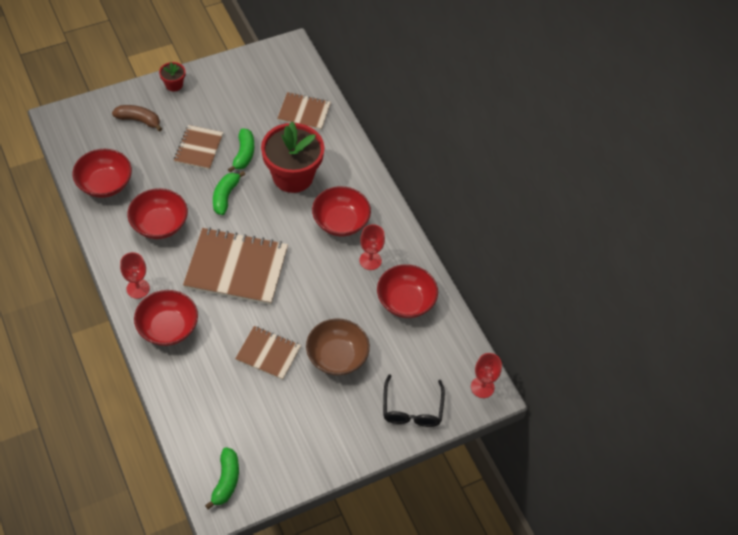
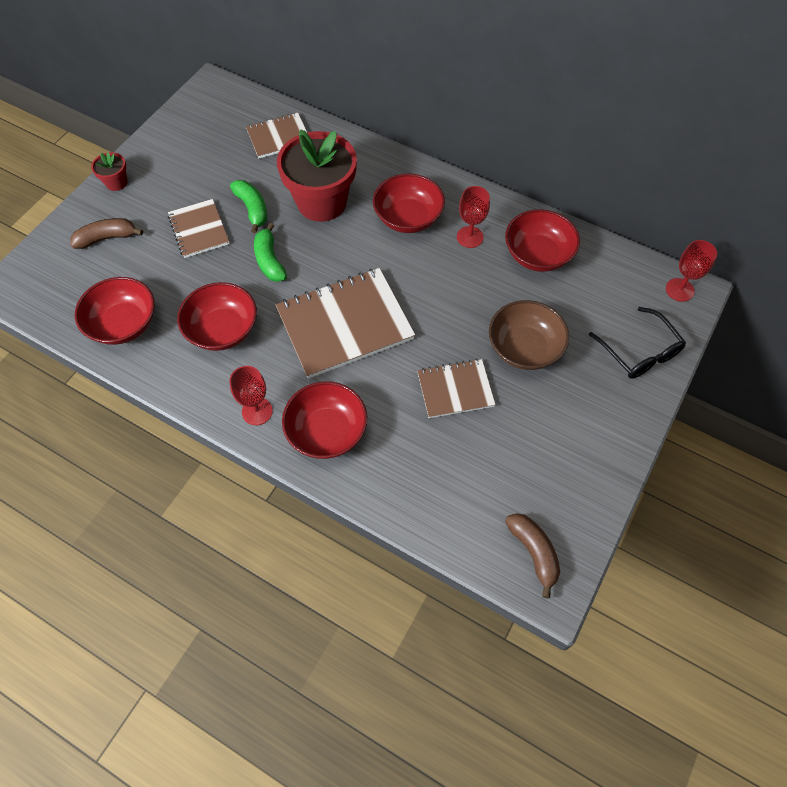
camera: 30 degrees left, 5 degrees up
(226, 481) = (533, 552): green banana -> brown banana

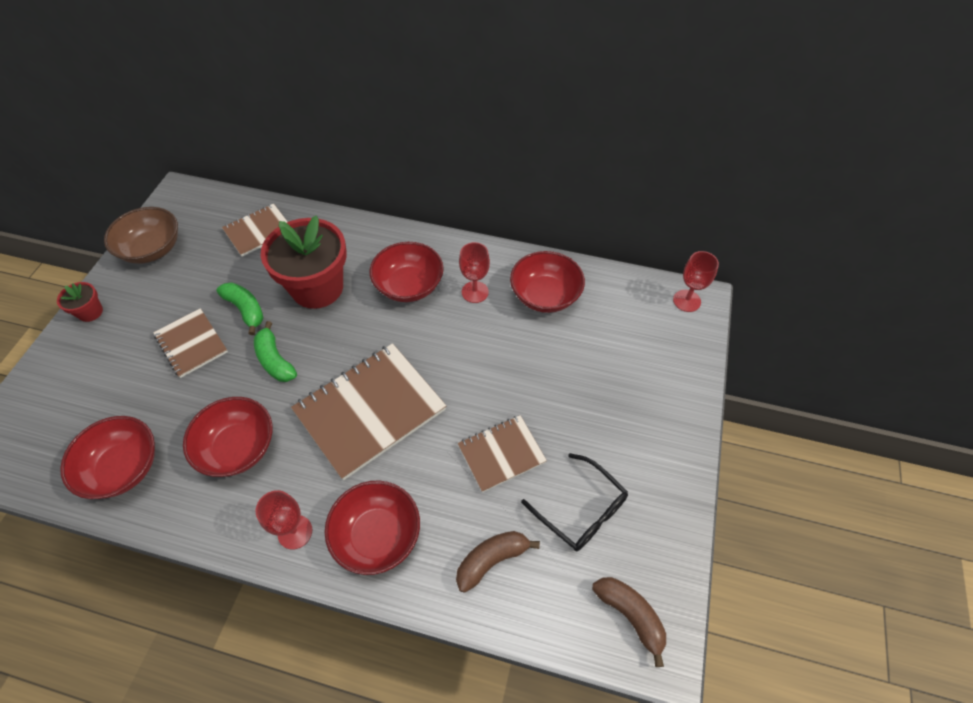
camera: 15 degrees left, 5 degrees down
(107, 238) = (89, 375): brown banana -> brown banana (492, 560)
(524, 348) = (558, 393): brown bowl -> brown bowl (152, 249)
(639, 351) = (669, 370): black glasses -> black glasses (580, 509)

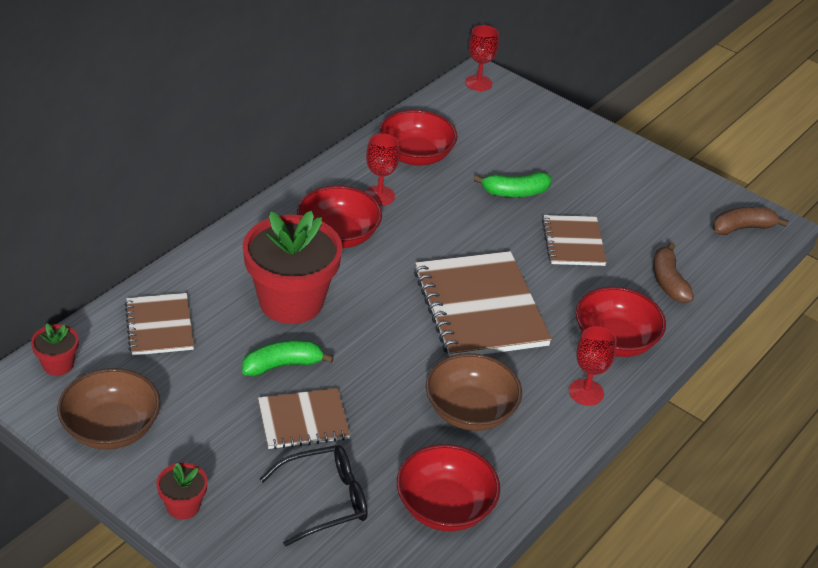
camera: 70 degrees left, 15 degrees down
(202, 201) = (58, 364): none -> red flower pot
(238, 448) = (470, 411): red bowl -> brown bowl
(275, 360) = (373, 358): green banana -> green banana (515, 192)
(580, 509) = (647, 219): black glasses -> black glasses (324, 500)

